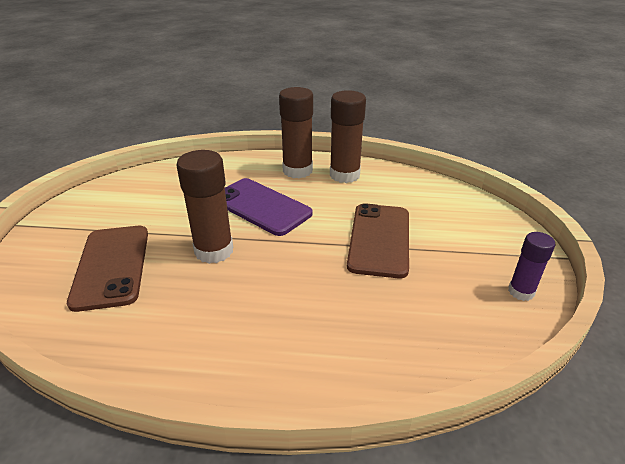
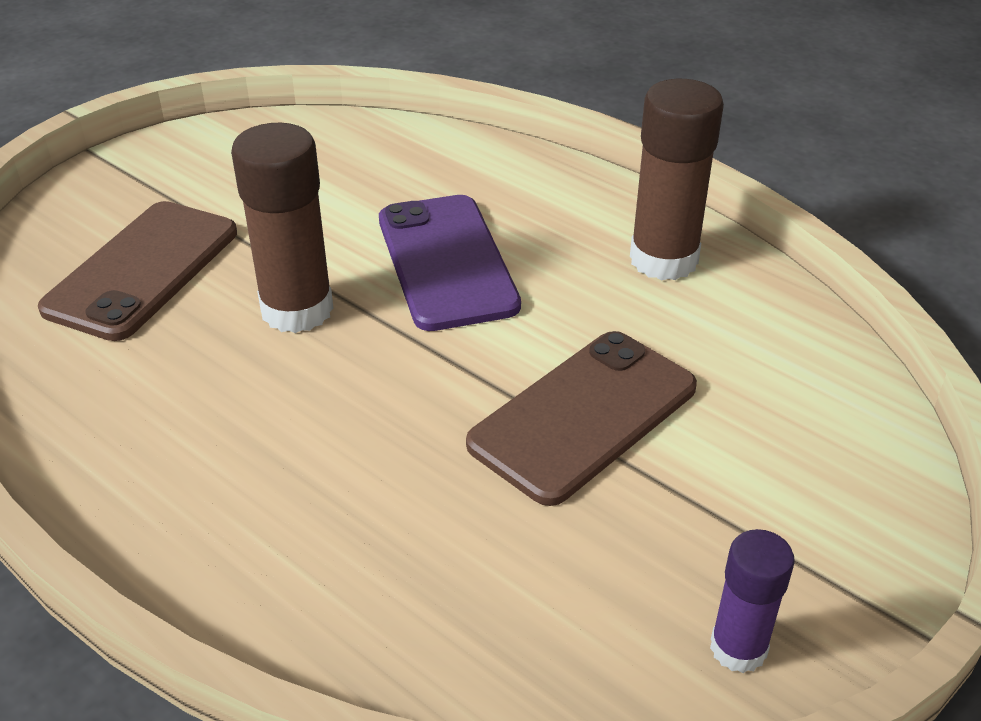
camera: 35 degrees right, 5 degrees up
(297, 171) = (583, 215): brown glue stick -> none

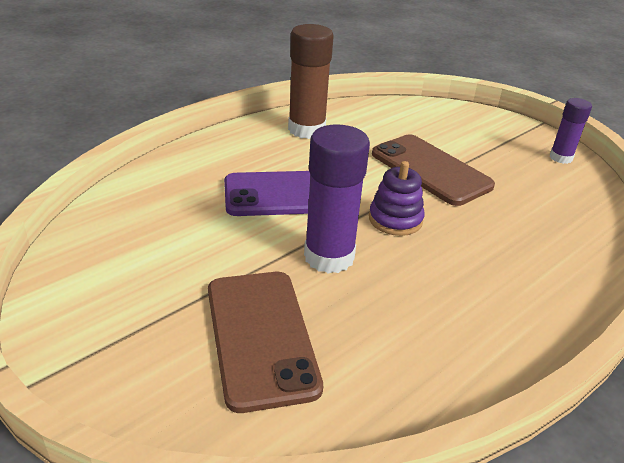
camera: 85 degrees left, 5 degrees down
(143, 270) = (261, 337): brown phone -> brown phone turned 45 degrees clockwise
(297, 309) = (329, 257): brown glue stick -> purple glue stick
(403, 372) = (395, 220): none -> purple stacking toy

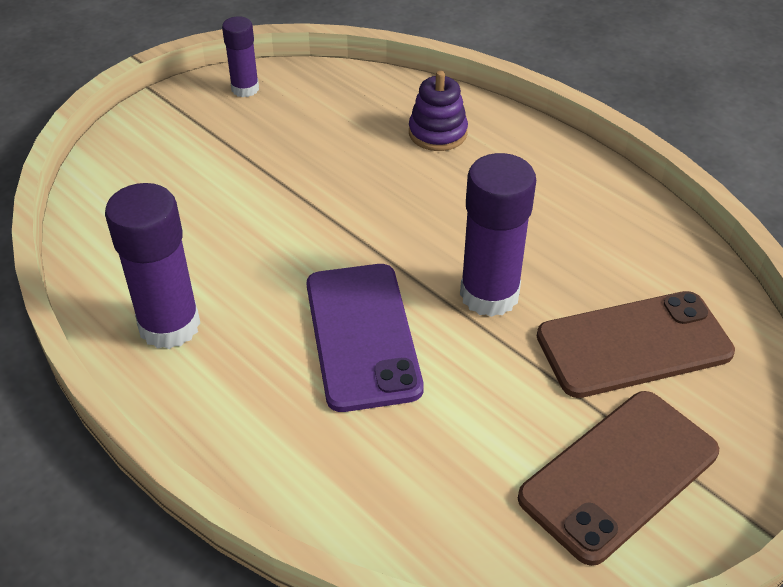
camera: 90 degrees left, 10 degrees up
(306, 129) = (169, 326): brown glue stick -> purple glue stick
(395, 220) = (404, 237): purple stacking toy -> purple stacking toy (437, 133)
(430, 170) = (284, 199): brown phone -> brown phone (619, 475)

